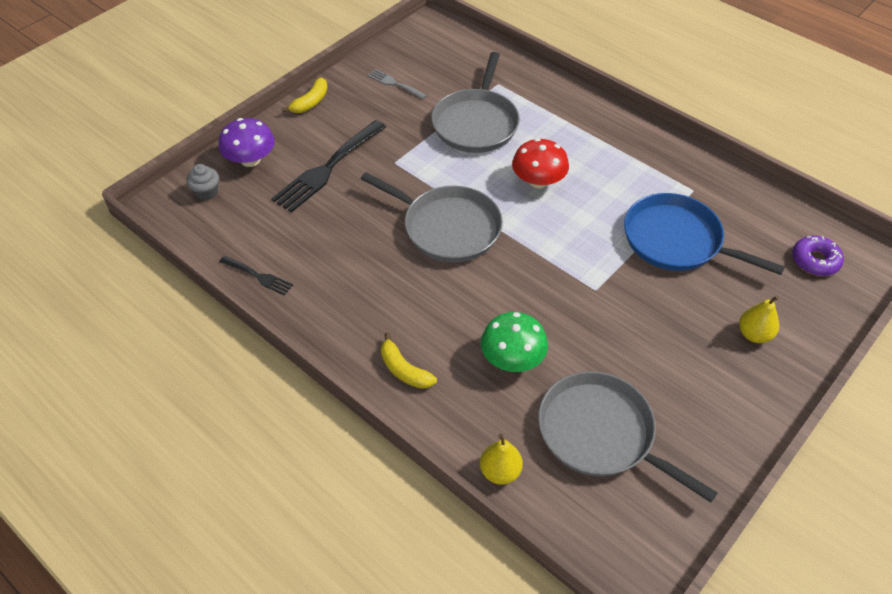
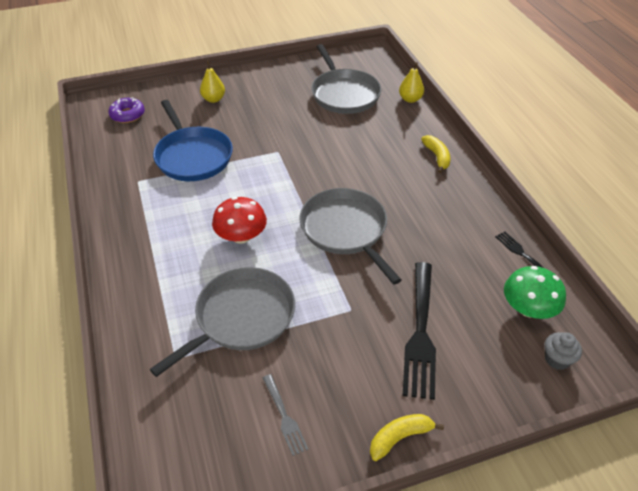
camera: 150 degrees left, 5 degrees down
(250, 160) = (499, 381): purple mushroom -> none
(328, 168) = (420, 332): black fork -> black fork turned 120 degrees clockwise
(512, 358) = (364, 138): green mushroom -> green mushroom (528, 308)

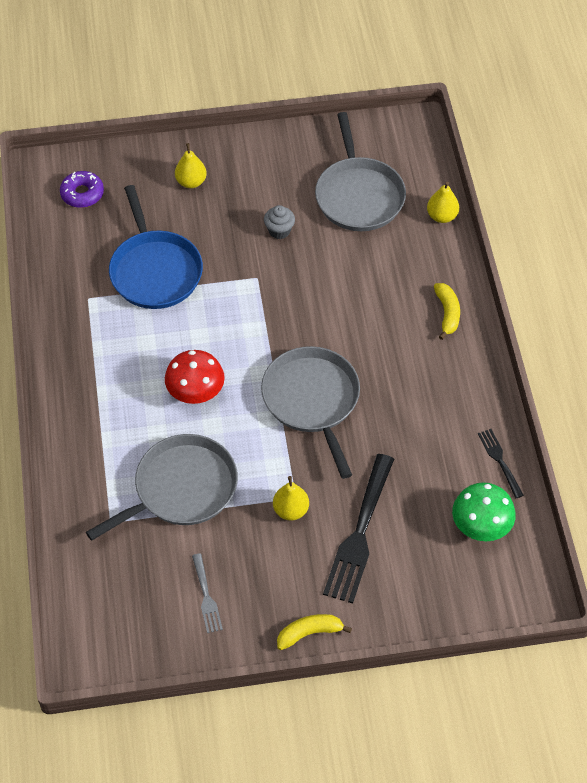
camera: 10 degrees right, 10 degrees up
(350, 321) = (291, 510): none -> yellow pear
(557, 359) = (488, 583): grey cupcake -> grey cupcake (279, 230)

